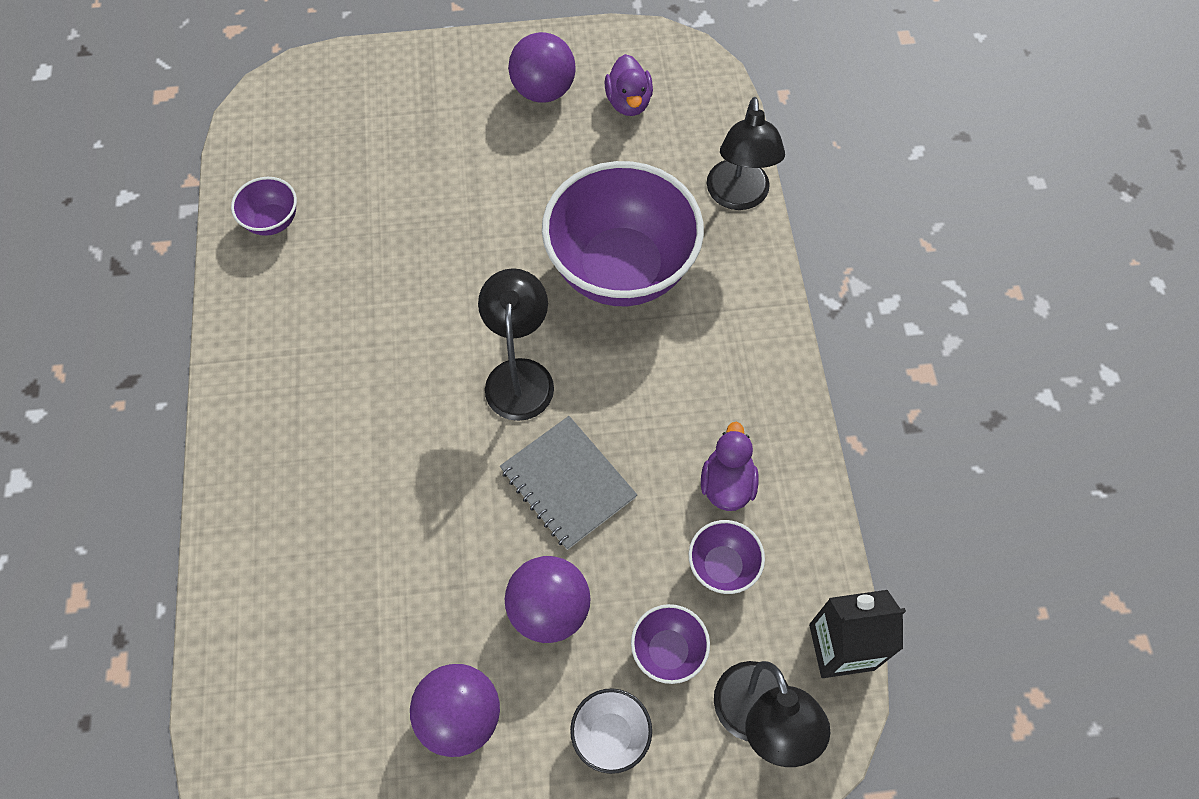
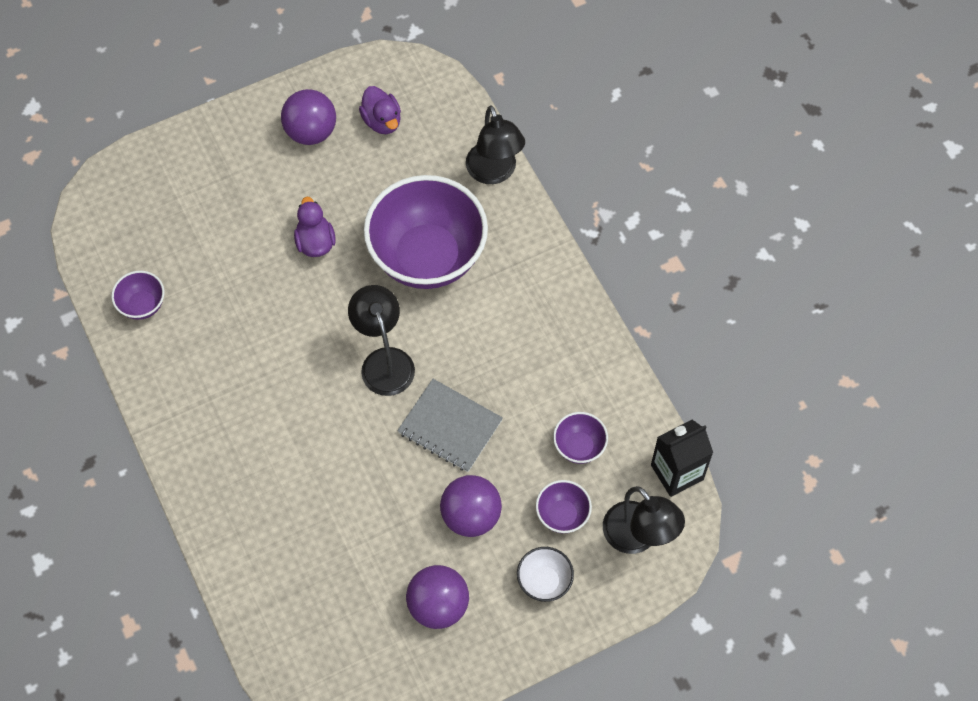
camera: 20 degrees left, 0 degrees up
(727, 484) = (562, 389): purple duck -> purple duck (315, 242)

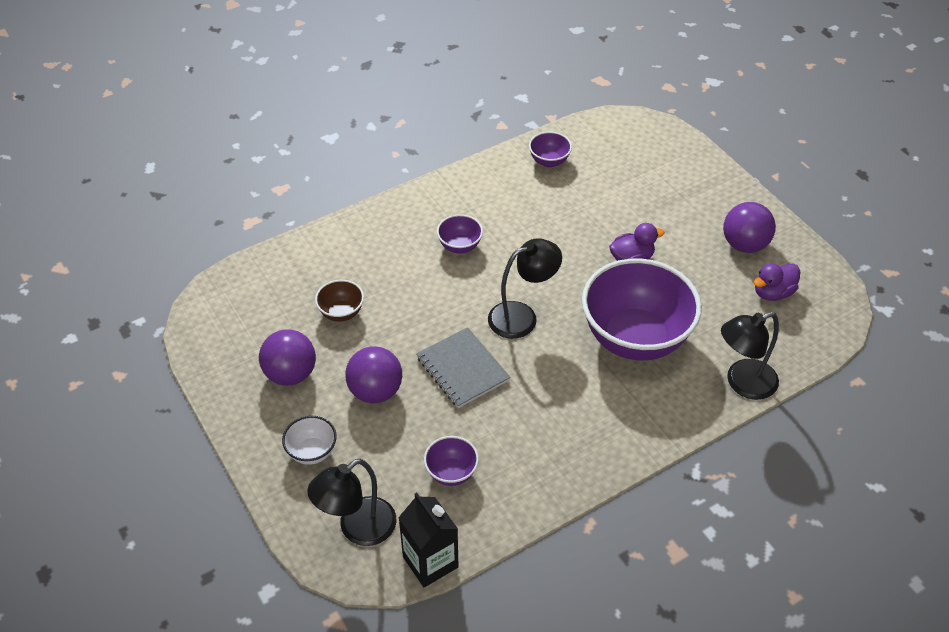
camera: 85 degrees right, 15 degrees down
(355, 550) = (341, 313): none -> brown bowl
(450, 426) = (462, 369): grey notebook -> grey notebook turned 60 degrees counterclockwise
(562, 515) = (379, 463): purple bowl -> purple bowl (460, 246)

